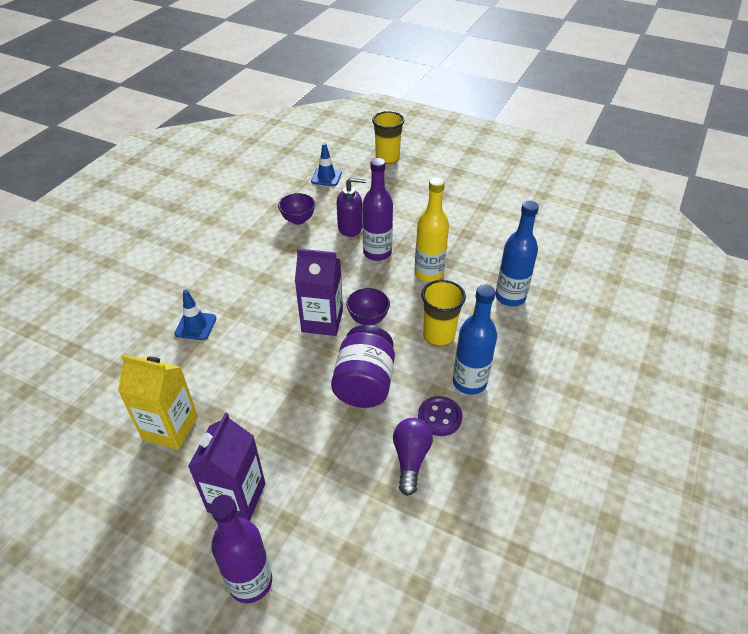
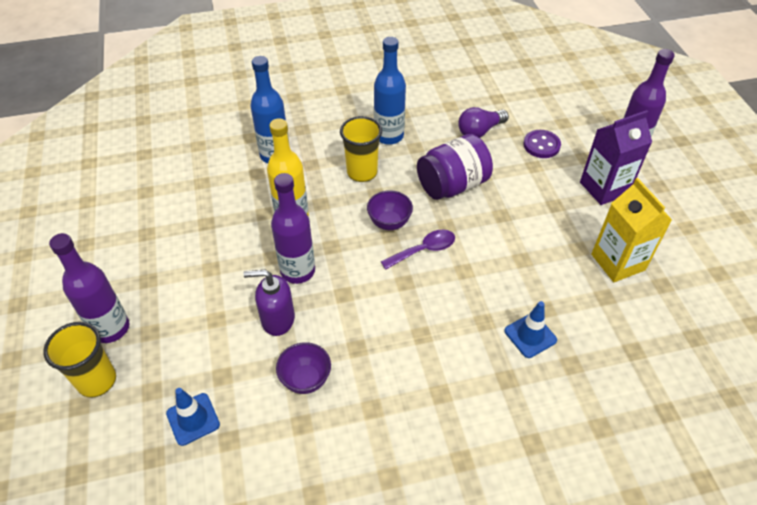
camera: 130 degrees left, 5 degrees up
(322, 321) = (424, 250): purple carton -> purple spoon
(350, 228) = (277, 319): purple soap dispenser -> purple soap dispenser turned 45 degrees counterclockwise
(417, 172) = (111, 328): none -> purple bottle
(439, 417) = (434, 135): purple button -> purple button (541, 145)

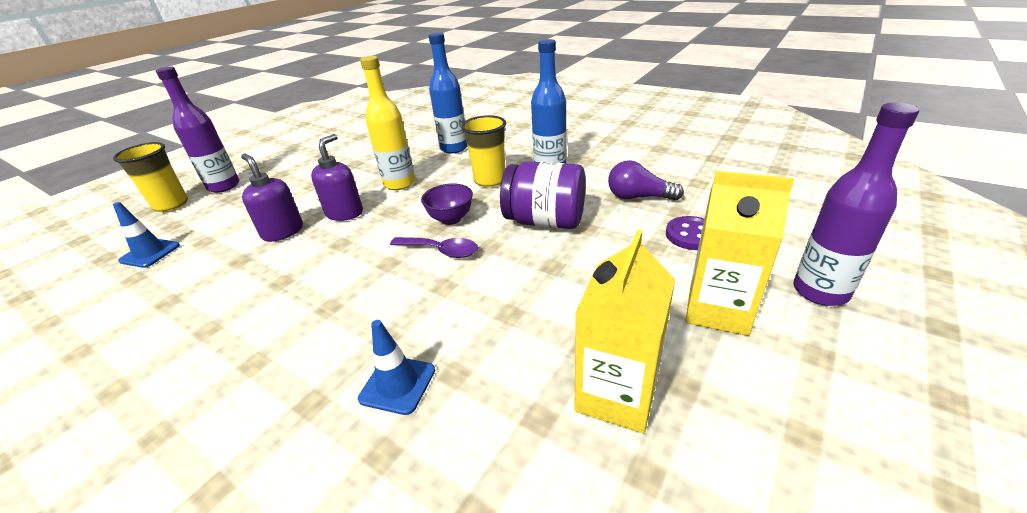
camera: 50 degrees right, 15 degrees down
(298, 271) = (345, 213): purple bottle -> purple soap dispenser
(306, 379) = (222, 277): purple bowl -> none
(604, 188) = (717, 310): purple carton -> yellow carton

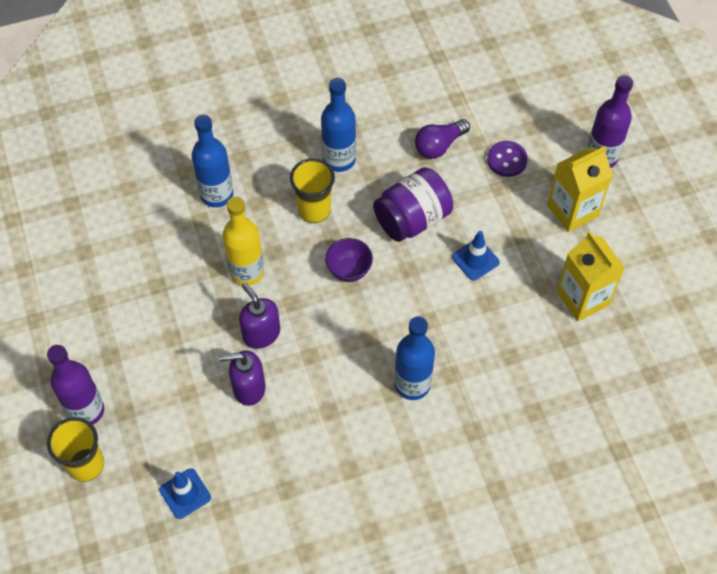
camera: 55 degrees left, 25 degrees up
(349, 316) = (412, 384): none -> blue bottle
(397, 384) = (495, 385): blue traffic cone -> blue traffic cone (475, 259)
(441, 251) = (387, 299): purple spoon -> none

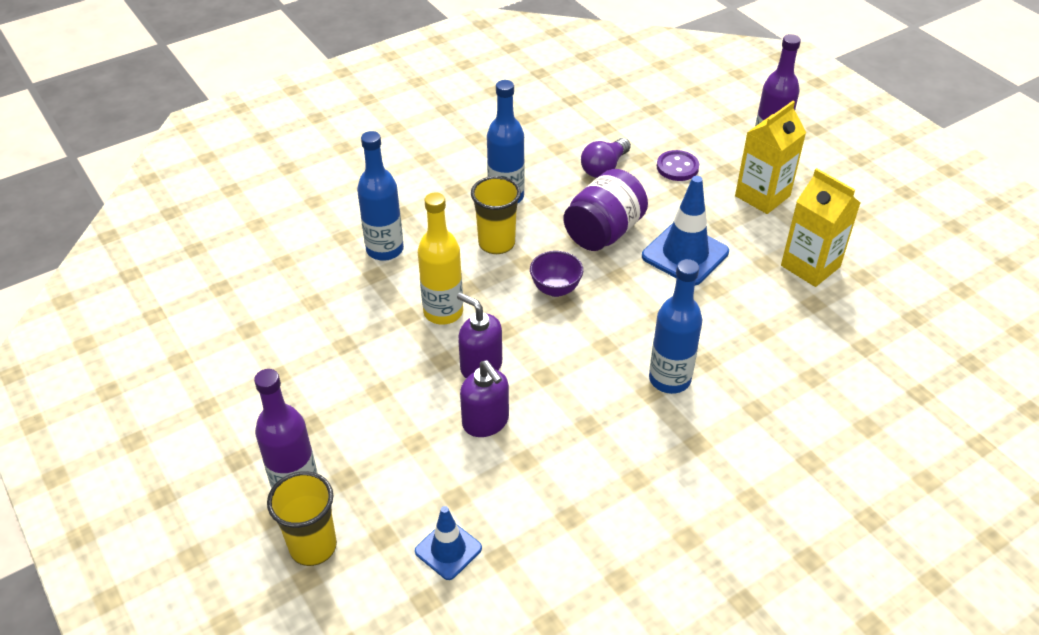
camera: 15 degrees left, 15 degrees down
(248, 388) = (486, 422): purple soap dispenser -> purple soap dispenser turned 105 degrees counterclockwise
(475, 259) = (685, 254): blue traffic cone -> blue traffic cone, size x1.68

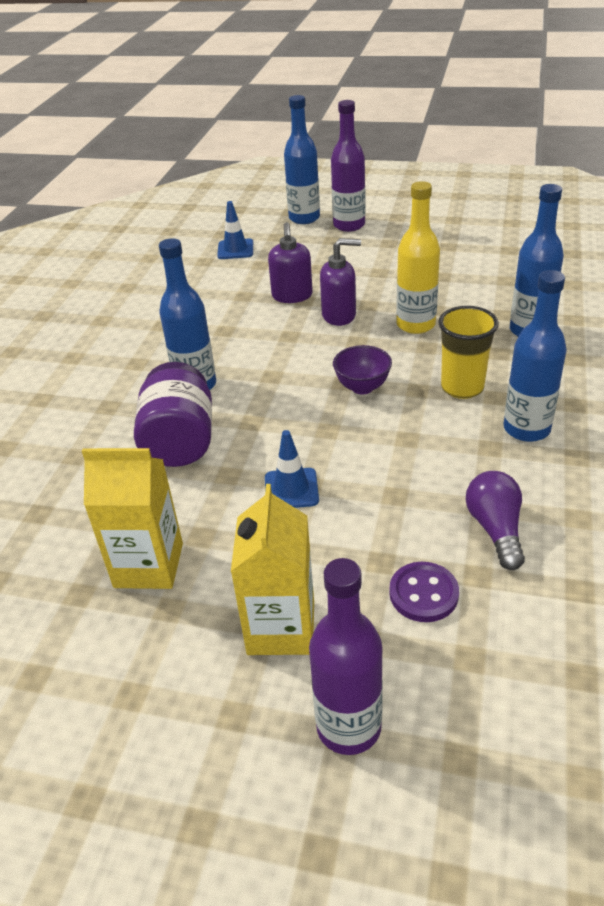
camera: 140 degrees right, 5 degrees down
(313, 546) = (304, 218): yellow cup -> blue bottle
(486, 422) = (292, 296): purple soap dispenser -> purple soap dispenser turned 105 degrees counterclockwise
(603, 232) = (392, 458): purple jar -> purple jar (180, 441)
(685, 254) = (291, 489): blue traffic cone -> blue traffic cone, size x0.59

